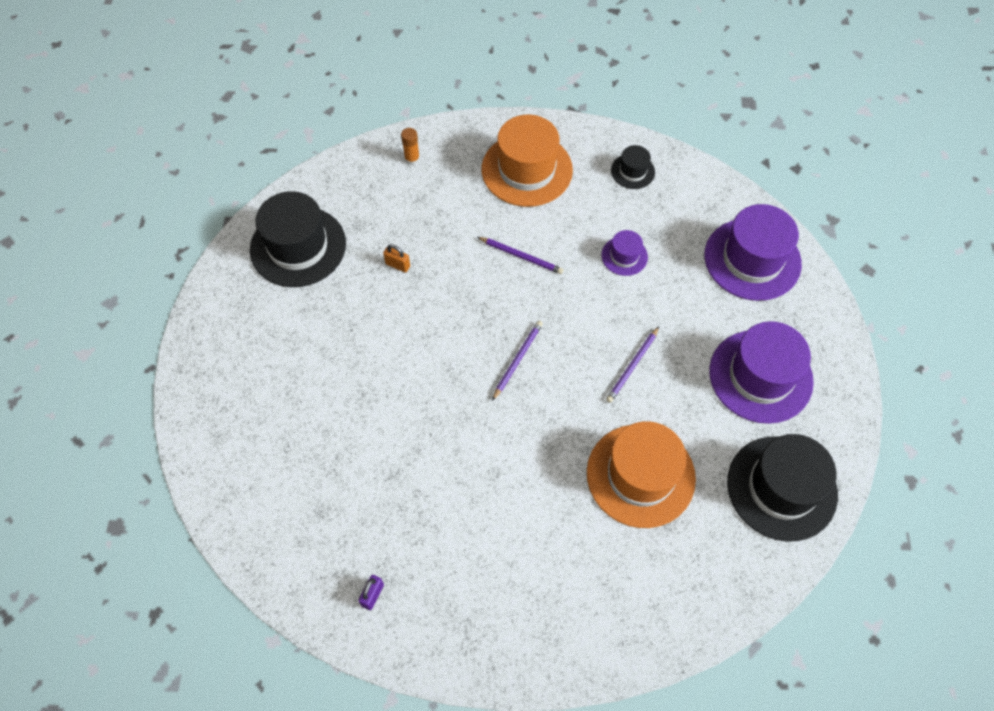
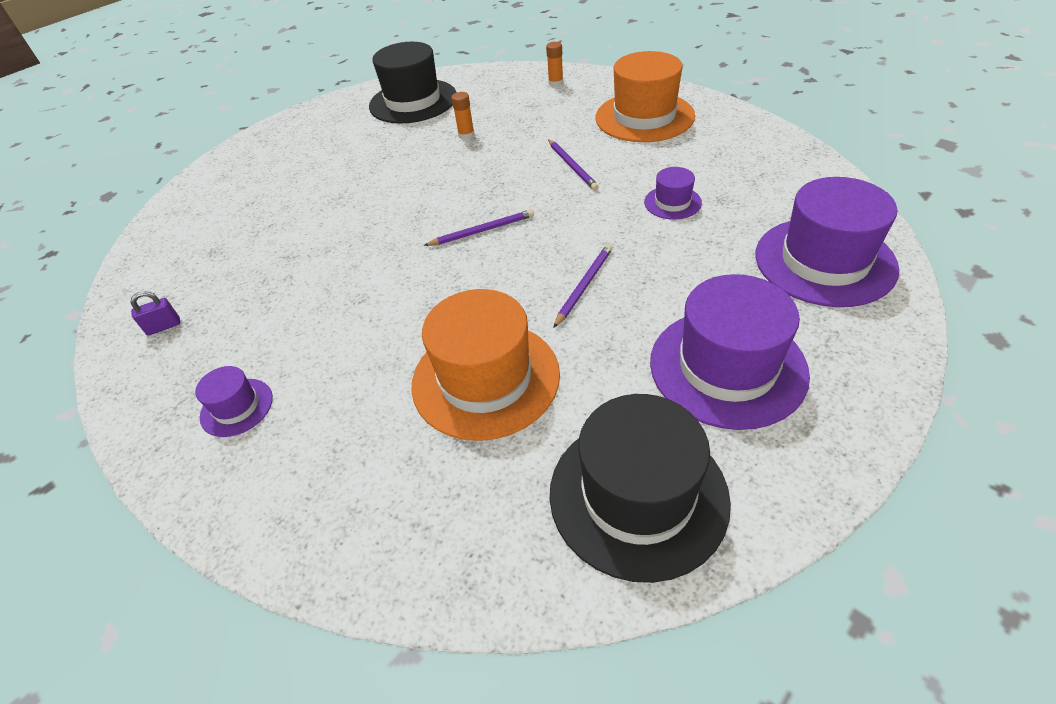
camera: 45 degrees right, 15 degrees down
(397, 265) = (466, 135): orange padlock -> orange glue stick
(509, 606) = (237, 407): none -> purple hat
(632, 171) = (750, 149): black hat -> none
(632, 366) = (584, 285): purple pencil -> purple pencil turned 135 degrees clockwise

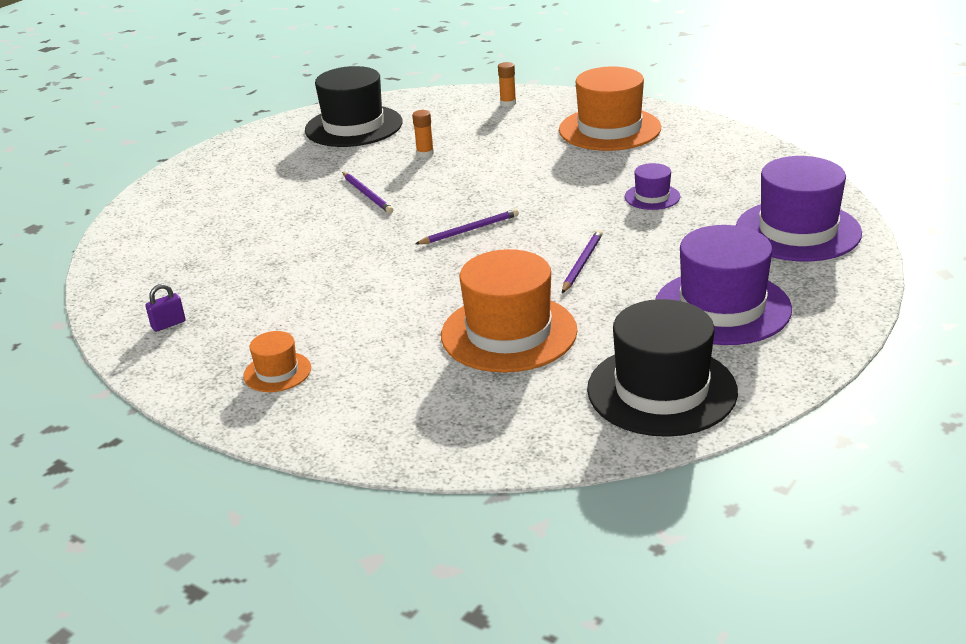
camera: 10 degrees left, 15 degrees down
(237, 407) = (277, 372): purple hat -> orange hat
(572, 166) = (546, 174): purple pencil -> purple pencil (367, 195)

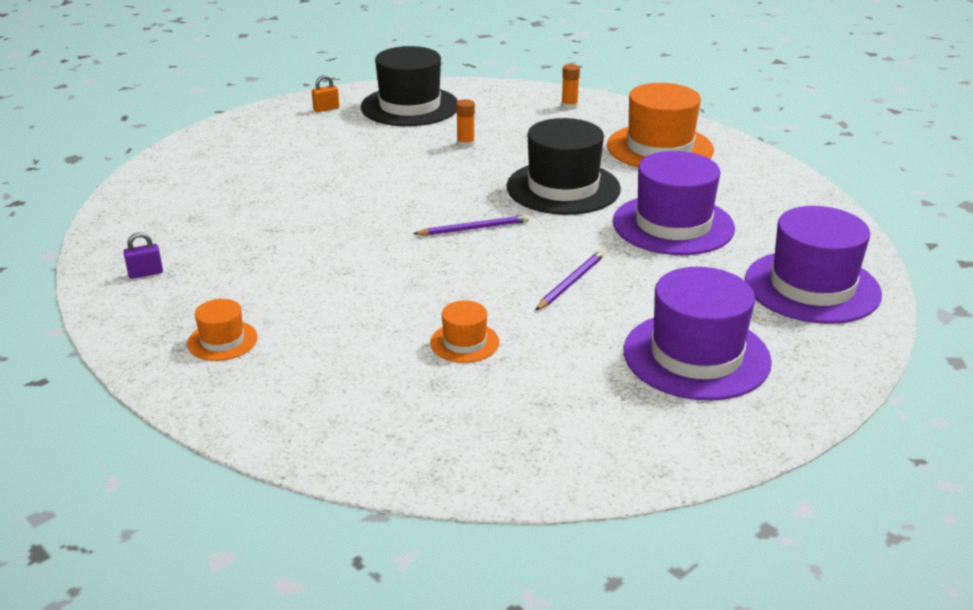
camera: 10 degrees right, 0 degrees up
(271, 141) = (326, 109): none -> orange padlock
(367, 195) = (391, 176): purple pencil -> none
(509, 333) = (464, 342): orange hat -> orange hat, size x0.48
(652, 197) = (673, 225): purple hat -> purple hat, size x2.07
(661, 390) = (594, 434): black hat -> black hat (563, 188)

